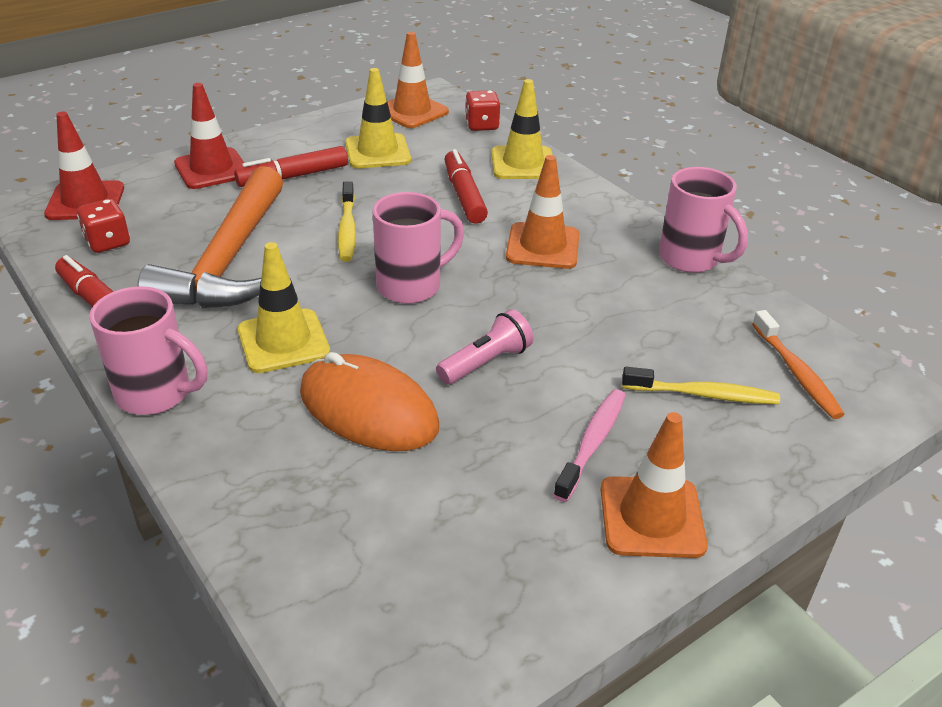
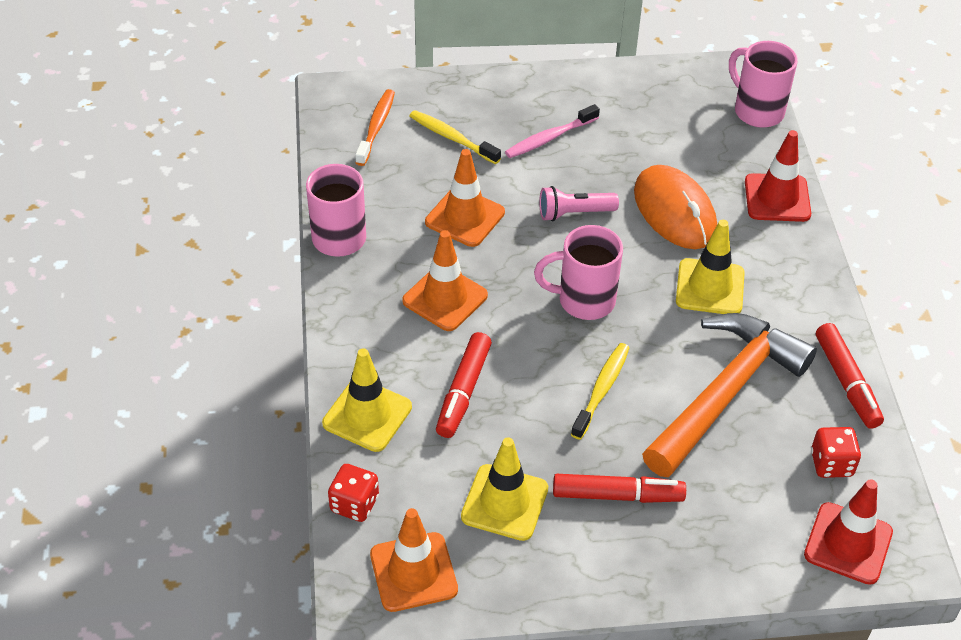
camera: 150 degrees left, 10 degrees up
(156, 394) = (815, 278): pink mug -> pink mug (757, 111)
(212, 169) = (700, 548): red traffic cone -> red traffic cone (777, 198)
(651, 517) = (553, 92): orange traffic cone -> orange traffic cone (465, 217)

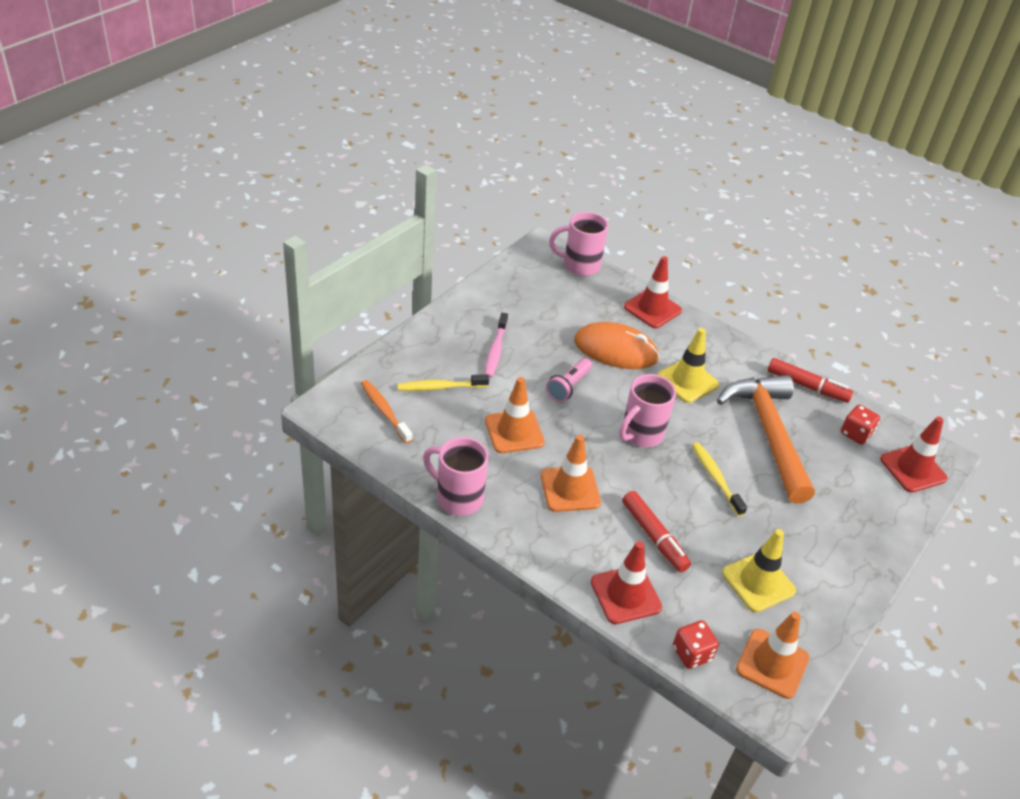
camera: 50 degrees left, 5 degrees down
(367, 415) = (625, 595): yellow traffic cone -> red traffic cone
(617, 495) = (799, 530): red marker -> none

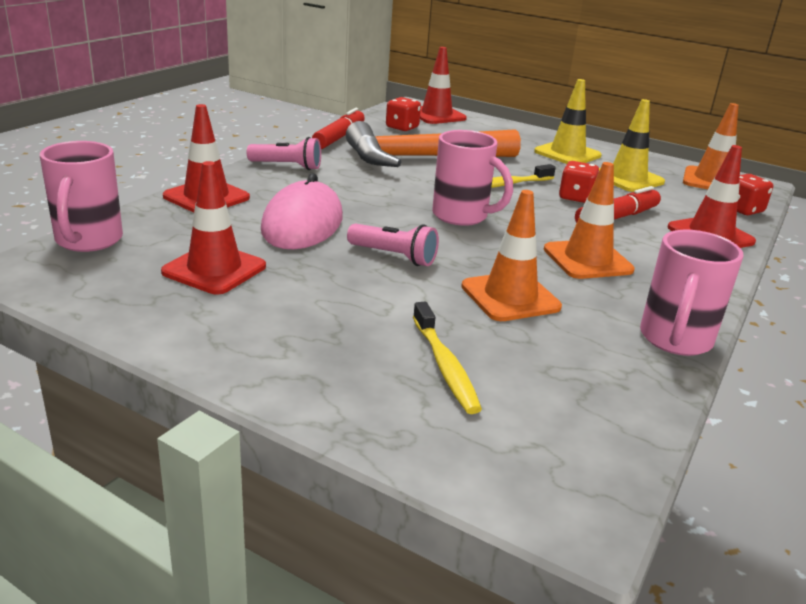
camera: 95 degrees left, 15 degrees down
(384, 411) = (540, 427): orange toothbrush -> none
(495, 350) = (328, 314): pink toothbrush -> none
(547, 311) = (214, 269): none -> red traffic cone
(615, 350) = (302, 223): orange mouse -> pink mouse
(687, 381) = (352, 187): yellow traffic cone -> yellow traffic cone (567, 154)
(696, 521) = (575, 197): none -> red dice
(723, 350) = (287, 166): none -> pink flashlight

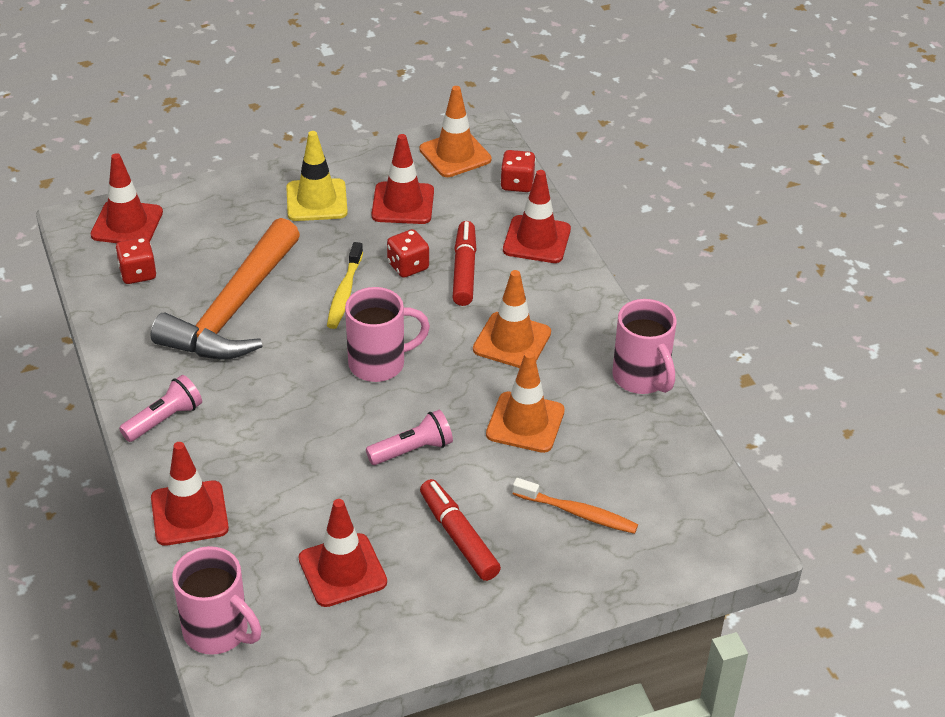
camera: 50 degrees left, 15 degrees up
(302, 223) = (304, 474): pink mouse -> none
(339, 137) = (120, 338): red marker -> red marker (459, 536)
(445, 366) = (578, 513): yellow toothbrush -> orange toothbrush
(627, 178) = (403, 203): yellow traffic cone -> red traffic cone

